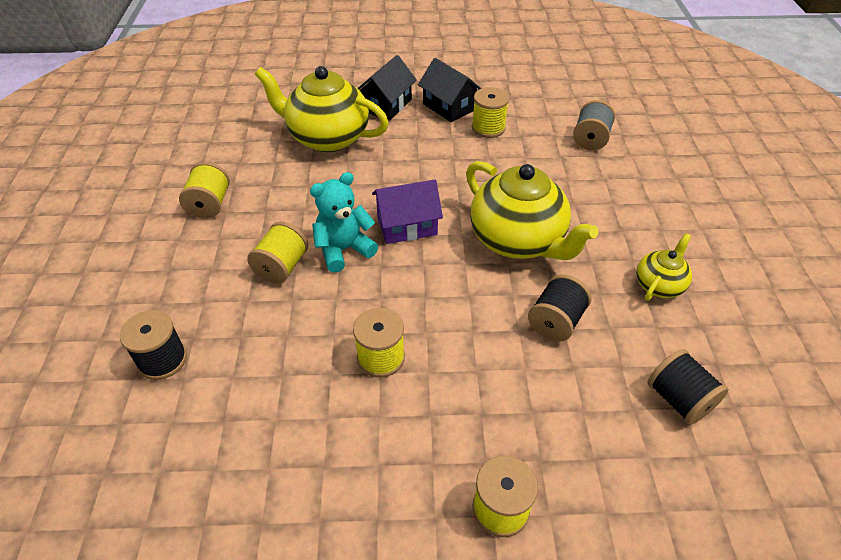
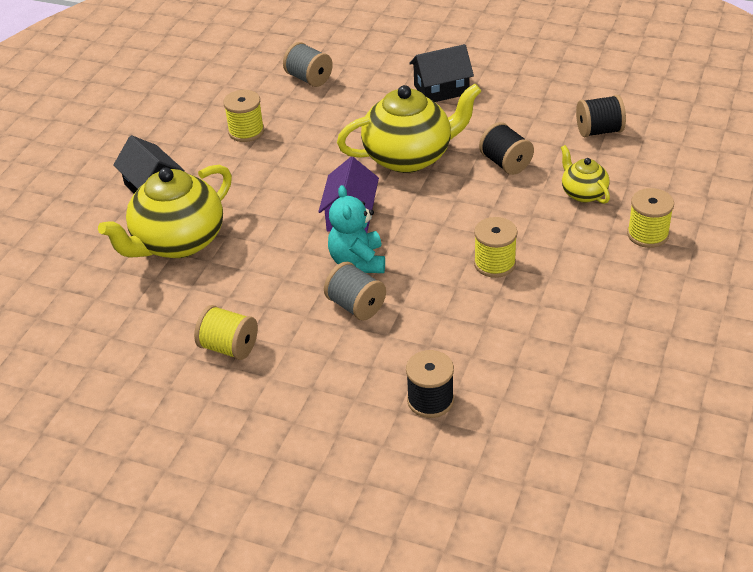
camera: 65 degrees left, 5 degrees down
(282, 267) = (356, 306): yellow spool -> grey spool
(449, 107) = (191, 147): black house -> black house (441, 90)
(659, 285) = (497, 103): yellow teapot -> yellow teapot (583, 193)

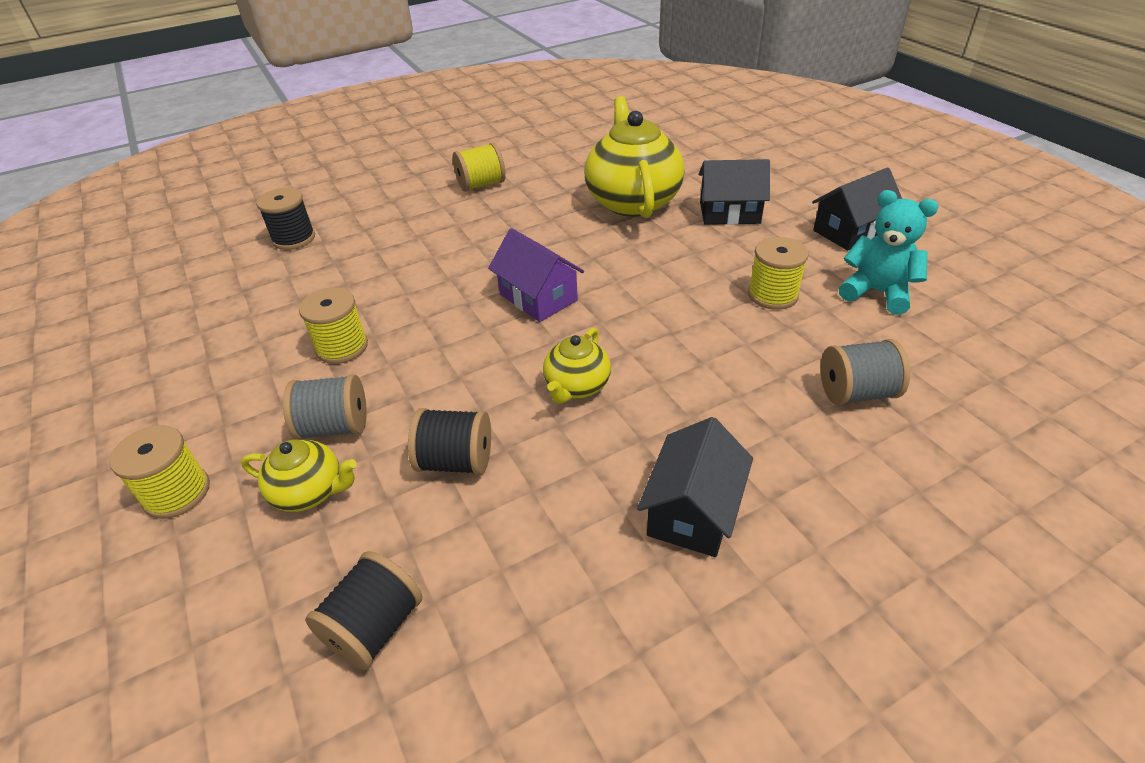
camera: 130 degrees right, 0 degrees up
(134, 131) = (850, 231): none -> black house
(356, 306) = (428, 249): grey spool -> grey spool (334, 427)
(358, 261) = (473, 273): turquoise teddy bear -> turquoise teddy bear (877, 292)
(409, 157) = (576, 386): yellow teapot -> yellow teapot, size x0.50

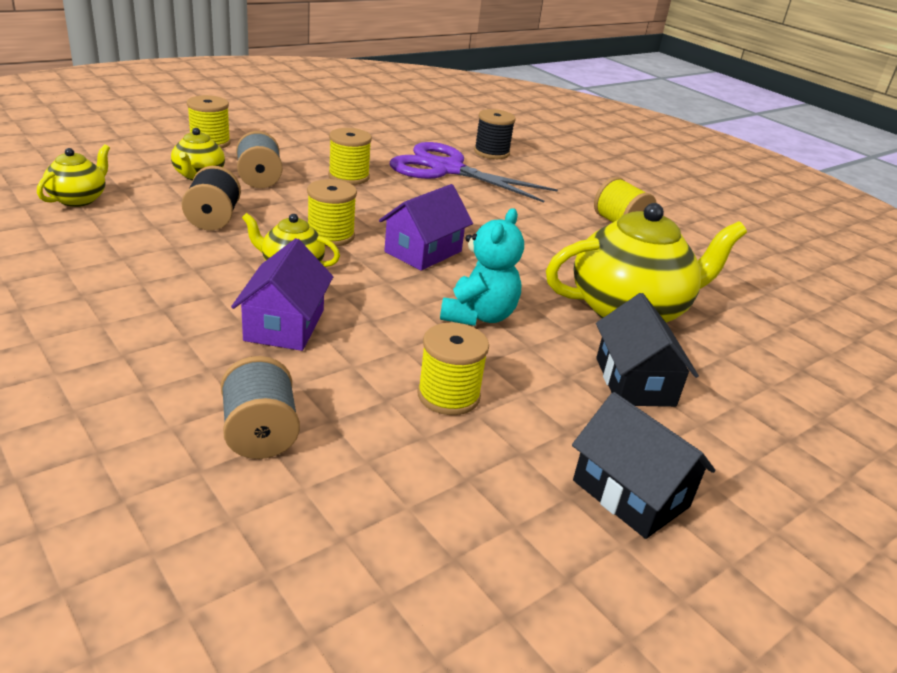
camera: 75 degrees right, 10 degrees down
(335, 272) = (447, 169): none -> purple scissors
(374, 627) = (79, 199): black spool -> yellow teapot
(503, 359) = (330, 235): none -> yellow spool
(692, 386) = (285, 325): none -> purple house
(692, 511) = (125, 313): black house -> none
(877, 292) = (468, 491): turquoise teddy bear -> turquoise teddy bear (478, 316)

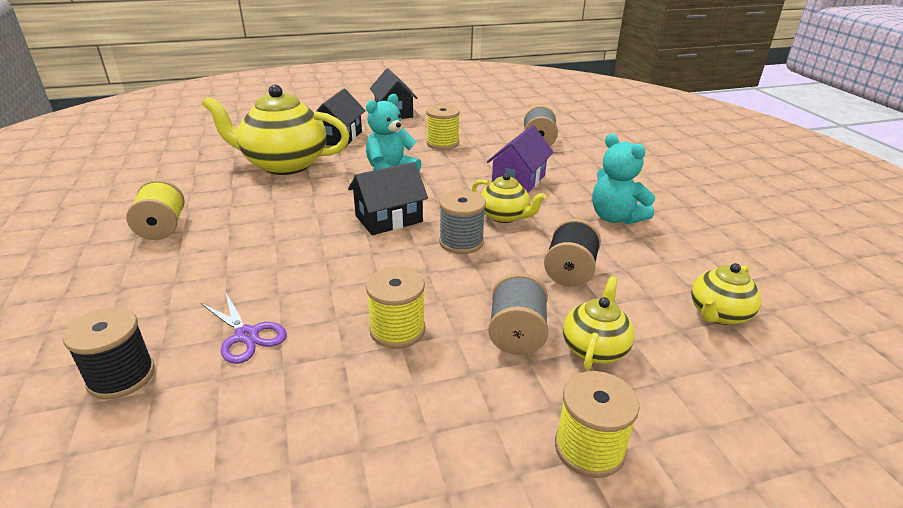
camera: 155 degrees left, 0 degrees up
(144, 280) = (615, 217): none -> turquoise teddy bear
(330, 235) = (461, 242): yellow spool -> grey spool
(423, 252) = (389, 219): purple house -> black house
(447, 169) = (246, 335): purple scissors -> purple scissors, size x0.49

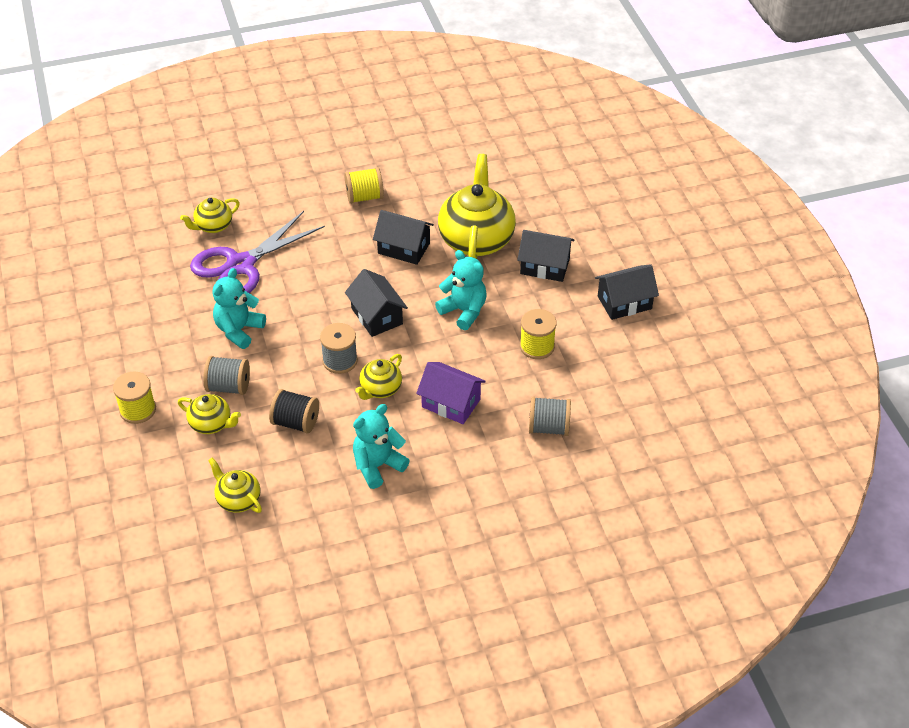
camera: 90 degrees right, 15 degrees up
(121, 376) = (213, 226): black spool -> yellow teapot
(246, 335) = (241, 265): purple scissors -> purple scissors, size x2.06
(277, 202) = (404, 248): none -> black house
(397, 330) = (239, 330): yellow spool -> turquoise teddy bear

